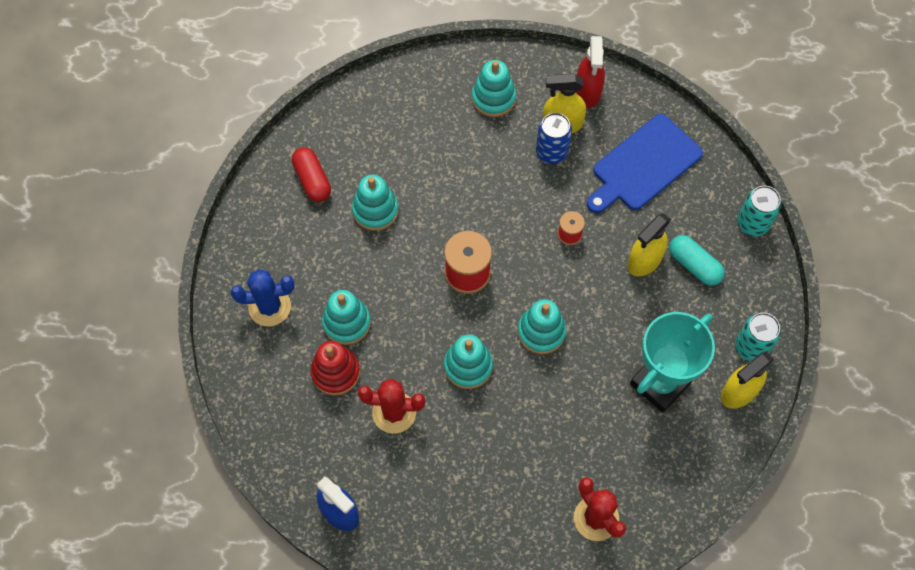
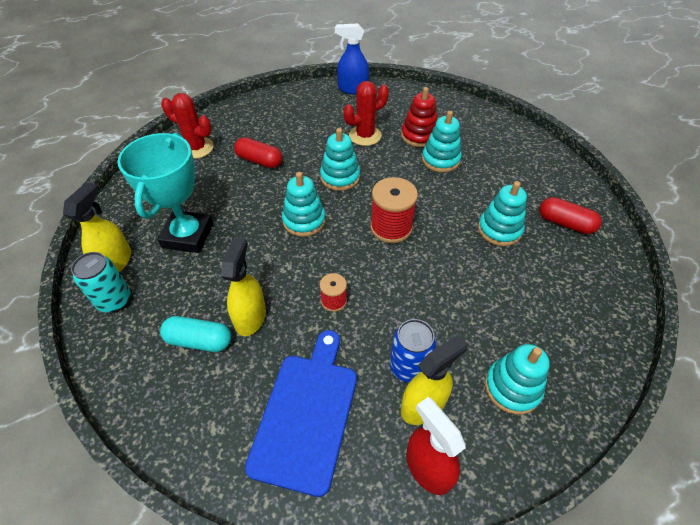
camera: 145 degrees right, 15 degrees down
(269, 307) = (495, 144): blue cactus -> none
(536, 448) = (259, 160): none -> red capsule
(752, 223) = (150, 422): turquoise can -> none

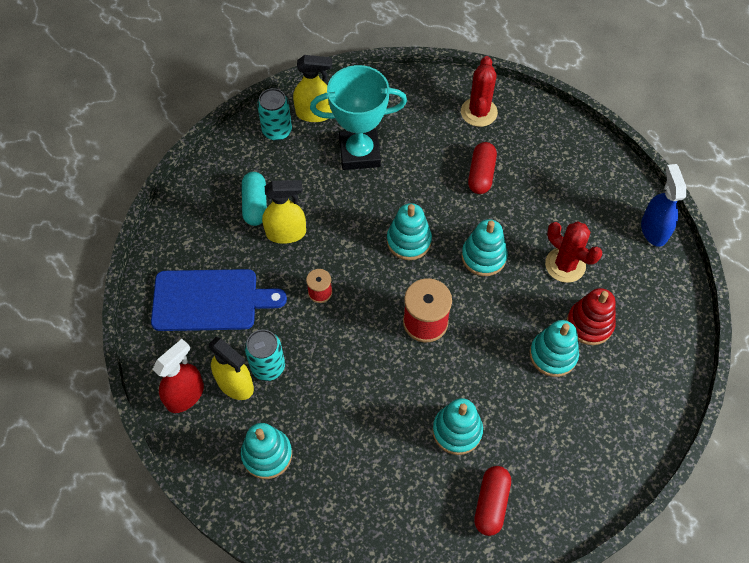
camera: 75 degrees right, 10 degrees up
(408, 366) = (268, 367): blue can -> turquoise can

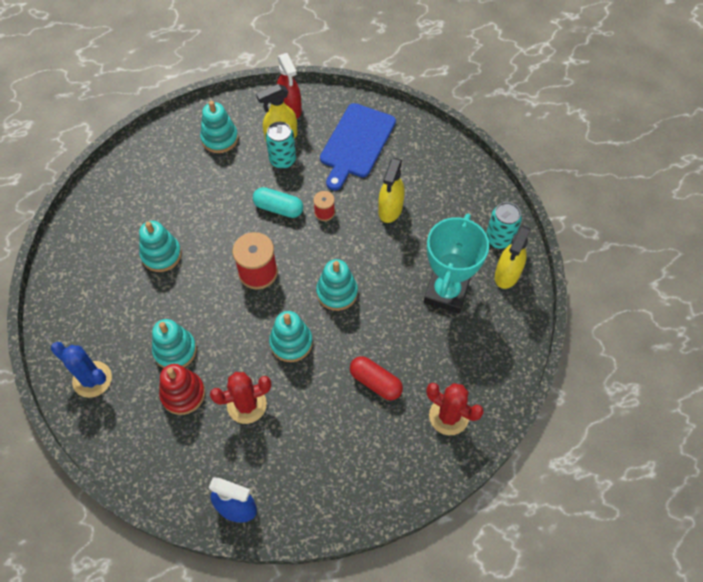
camera: 115 degrees right, 0 degrees up
(255, 205) = (428, 198): turquoise capsule -> turquoise capsule (278, 208)
(491, 503) = (98, 252): red capsule -> none
(629, 416) = (92, 379): none -> blue cactus

